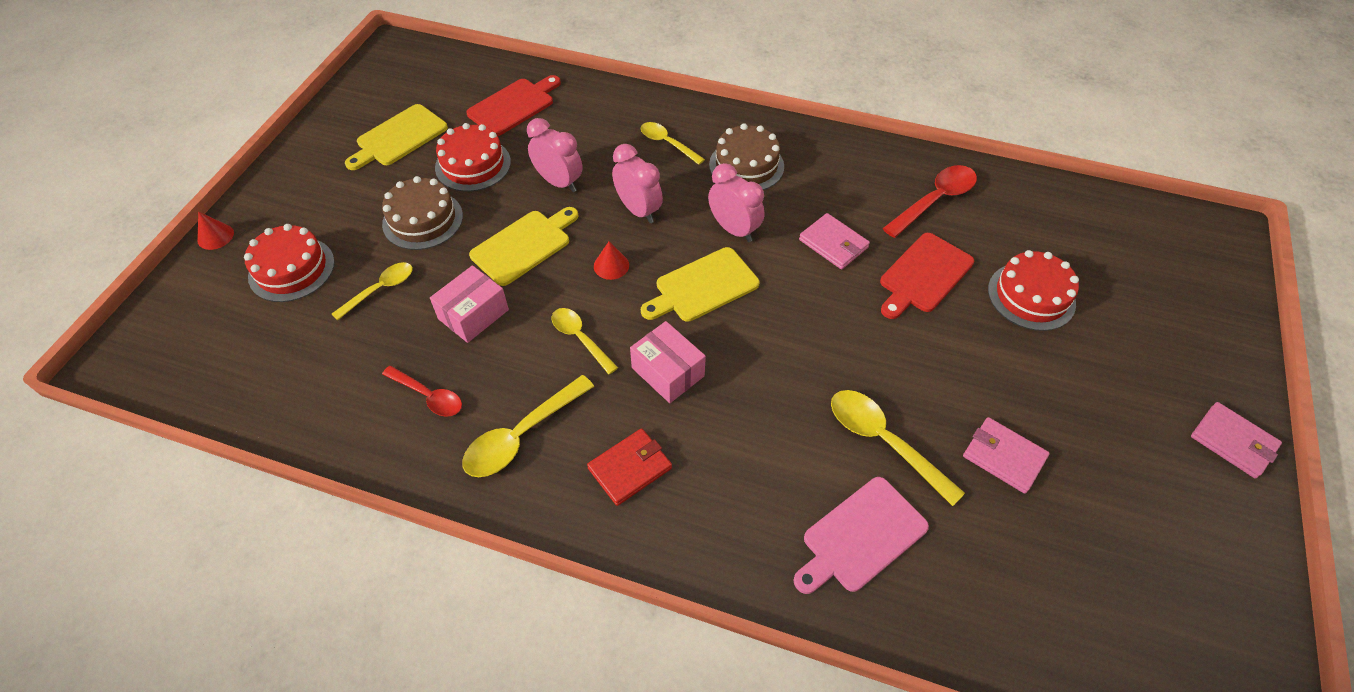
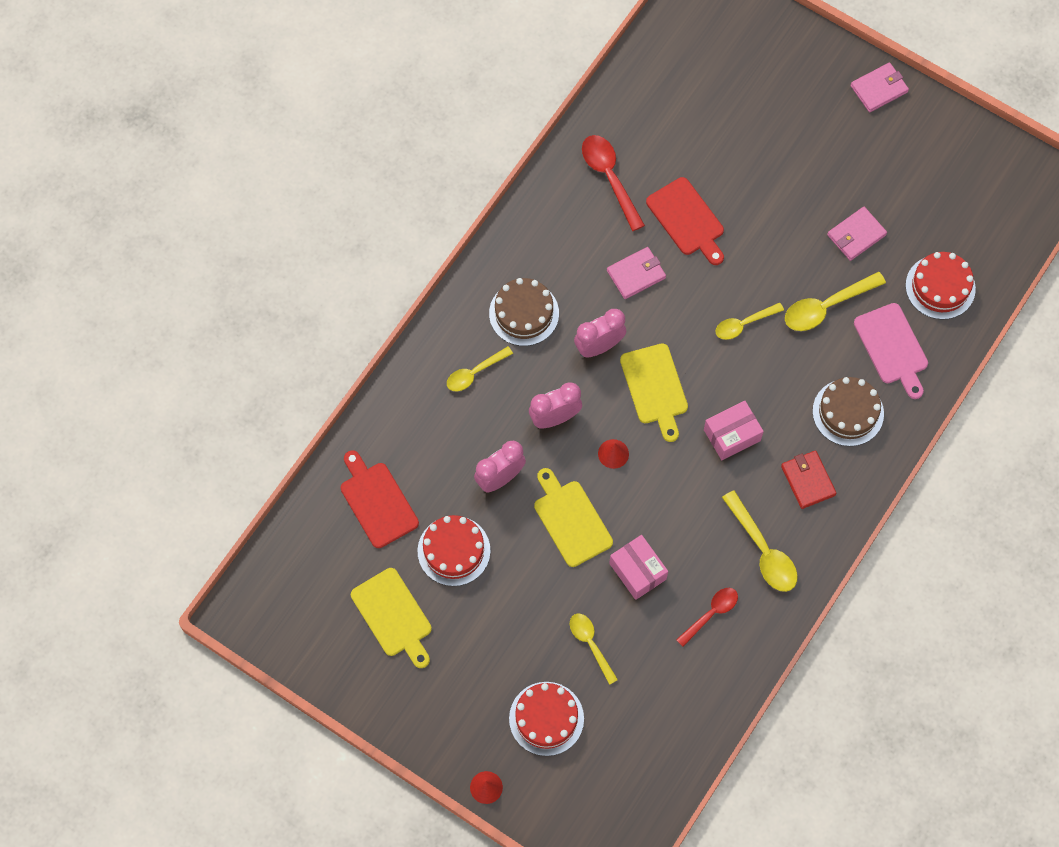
camera: 75 degrees left, 15 degrees up
(422, 220) = (515, 602): brown cake -> brown cake (848, 412)
(580, 338) = (683, 493): yellow spoon -> yellow spoon (744, 324)
(1031, 296) = (727, 153): red cake -> red cake (940, 287)

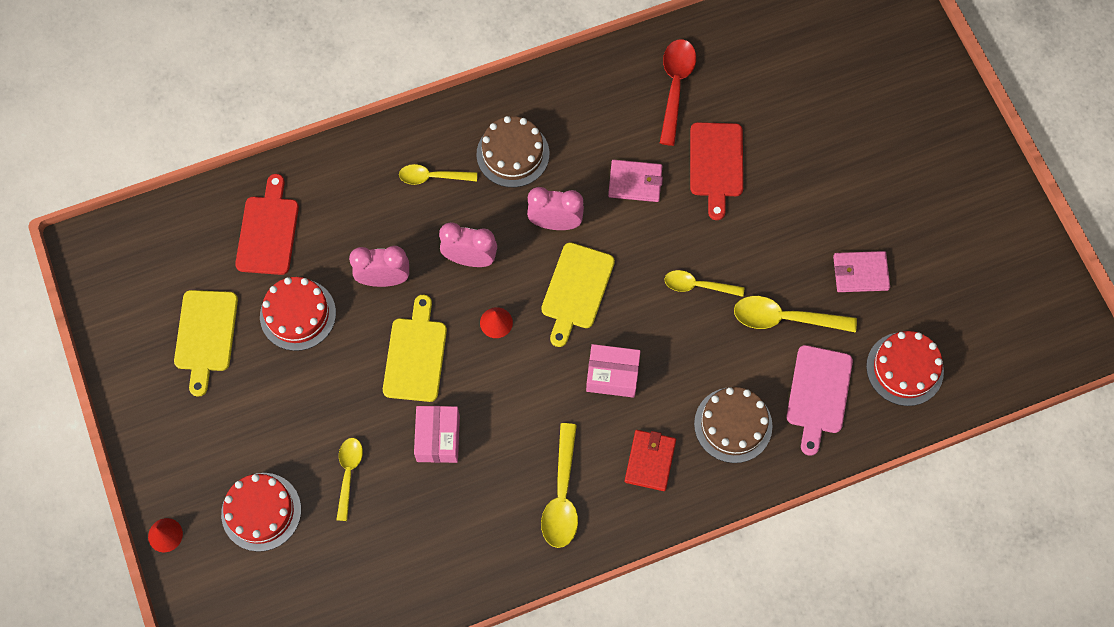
camera: 35 degrees right, 0 degrees up
(711, 613) = (473, 520): red spoon -> none
(879, 89) = (979, 158): pink wallet -> none

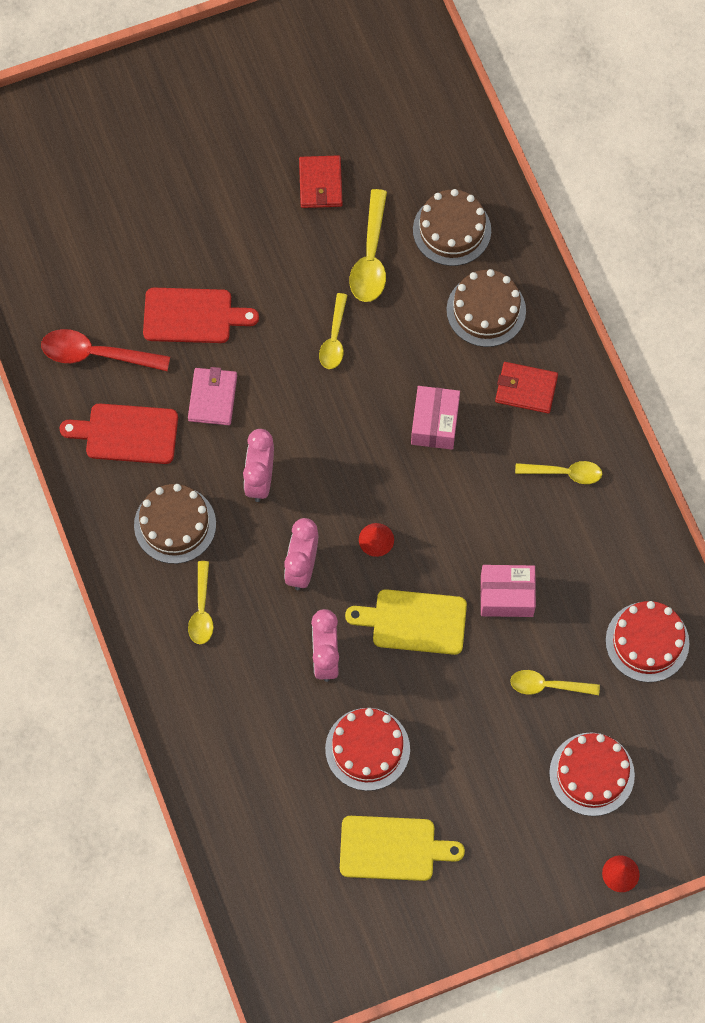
camera: 90 degrees left, 0 degrees up
(268, 231) = (266, 788): red cutting board -> red cutting board (127, 433)
(562, 495) = (564, 473): yellow spoon -> yellow spoon, size x0.66
(576, 290) = (338, 458): yellow cutting board -> none
(818, 394) = (452, 230): pink cutting board -> brown cake
(860, 273) = (320, 184): pink wallet -> red wallet
(904, 369) = (424, 150): red cake -> red cake (647, 642)

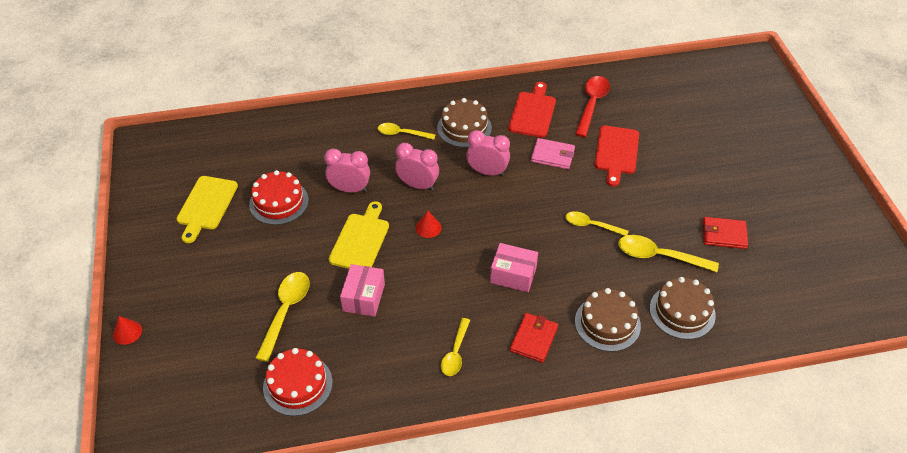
camera: 100 degrees right, 20 degrees down
(547, 686) = (285, 311): yellow spoon -> yellow spoon, size x1.52
(591, 774) = (208, 327): red cake -> none

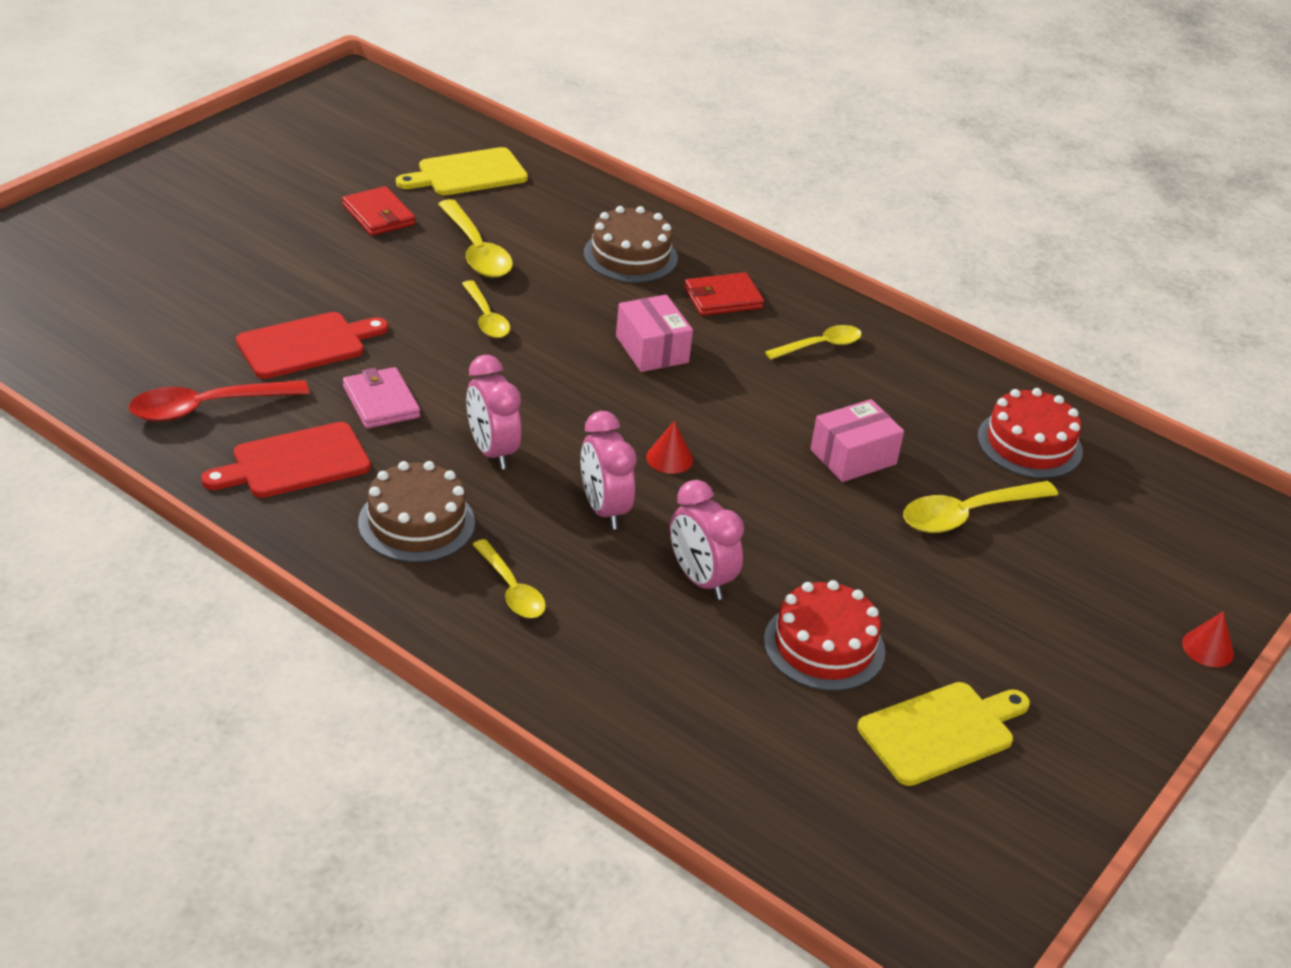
camera: 135 degrees left, 10 degrees down
(360, 240) = (773, 512): yellow cutting board -> yellow cutting board (467, 173)
(682, 311) = (545, 212): brown cake -> none

